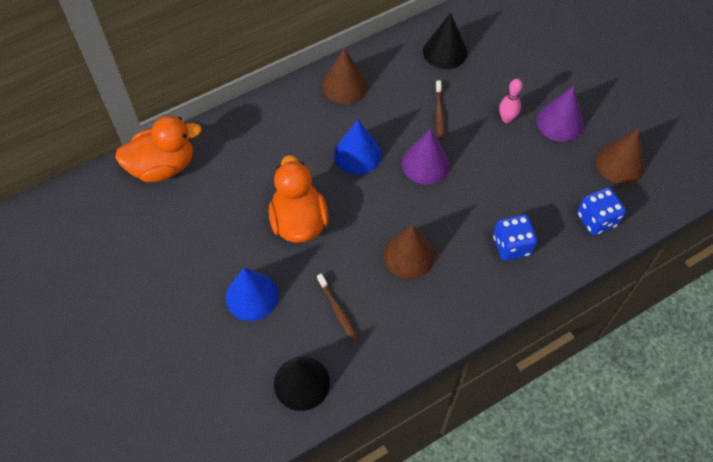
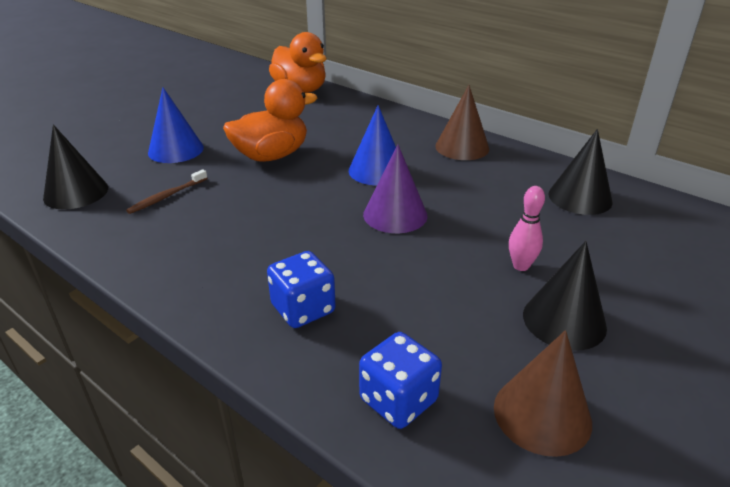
camera: 70 degrees right, 25 degrees down
(408, 255) = (254, 227): brown cone -> none
(439, 113) = (479, 210): brown toothbrush -> none
(560, 122) = (564, 320): purple cone -> black cone

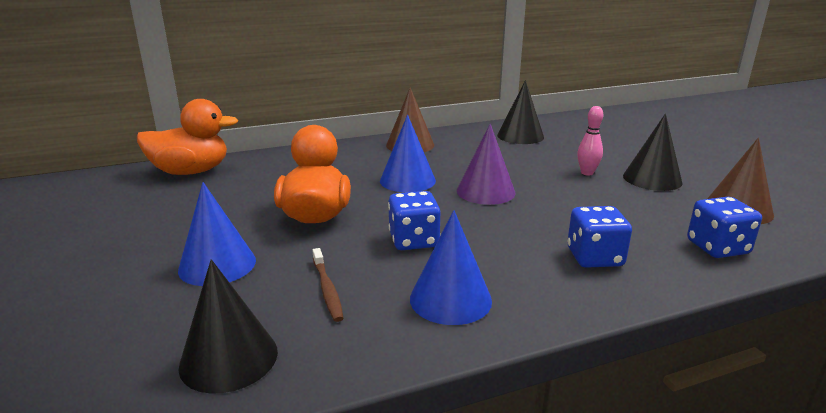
camera: 60 degrees left, 10 degrees down
(181, 249) = (450, 299): none -> blue cone
(263, 207) = (414, 240): none -> blue dice

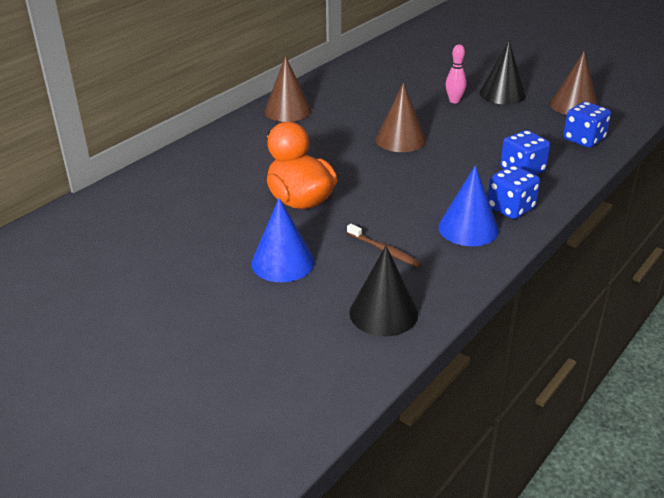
camera: 30 degrees left, 10 degrees up
(191, 172) = (126, 195): orange duck -> none
(407, 180) = (330, 147): blue cone -> none
(414, 240) = (397, 196): blue dice -> blue dice (510, 208)
(485, 191) = (400, 139): purple cone -> brown cone
(520, 136) = (368, 76): black cone -> none

